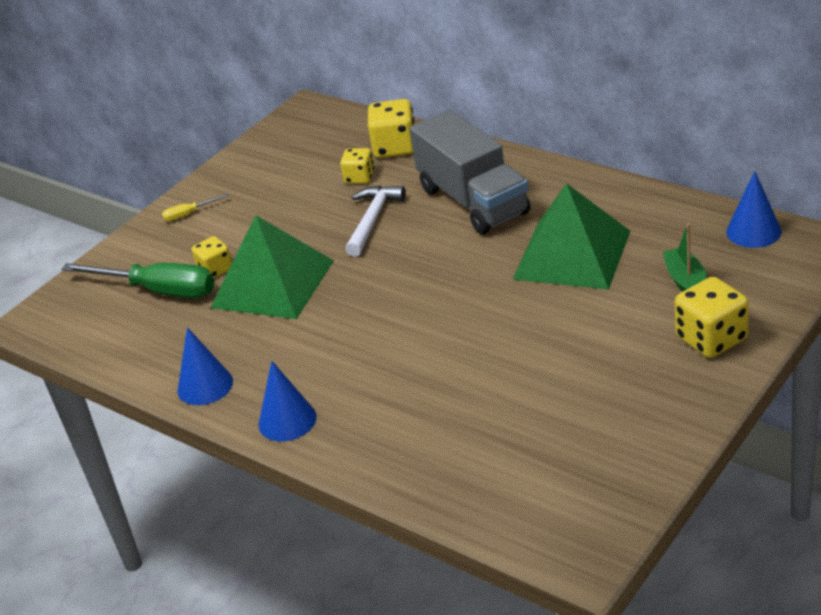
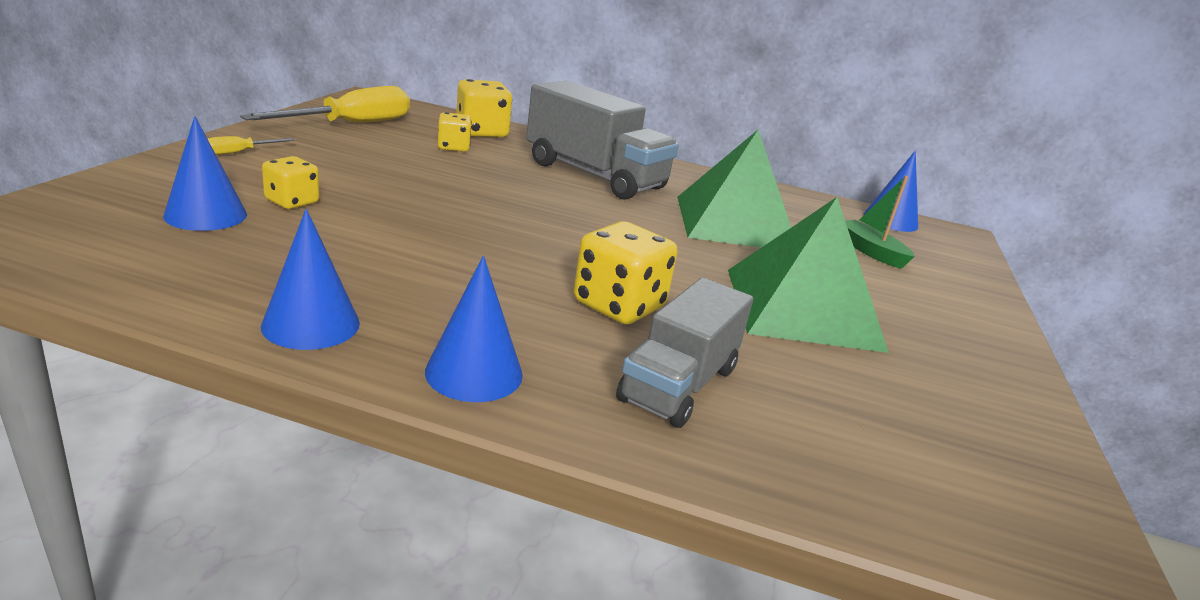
camera: 30 degrees left, 10 degrees down
(158, 291) = (206, 215): green screwdriver -> blue cone
(272, 283) = (382, 220): green pyramid -> green pyramid (802, 308)
(282, 157) = (351, 124): none -> yellow screwdriver
(373, 220) = (488, 178): white hammer -> none
(412, 428) = (679, 384): none -> grey truck
(711, 339) = (949, 300): yellow dice -> yellow dice (619, 305)

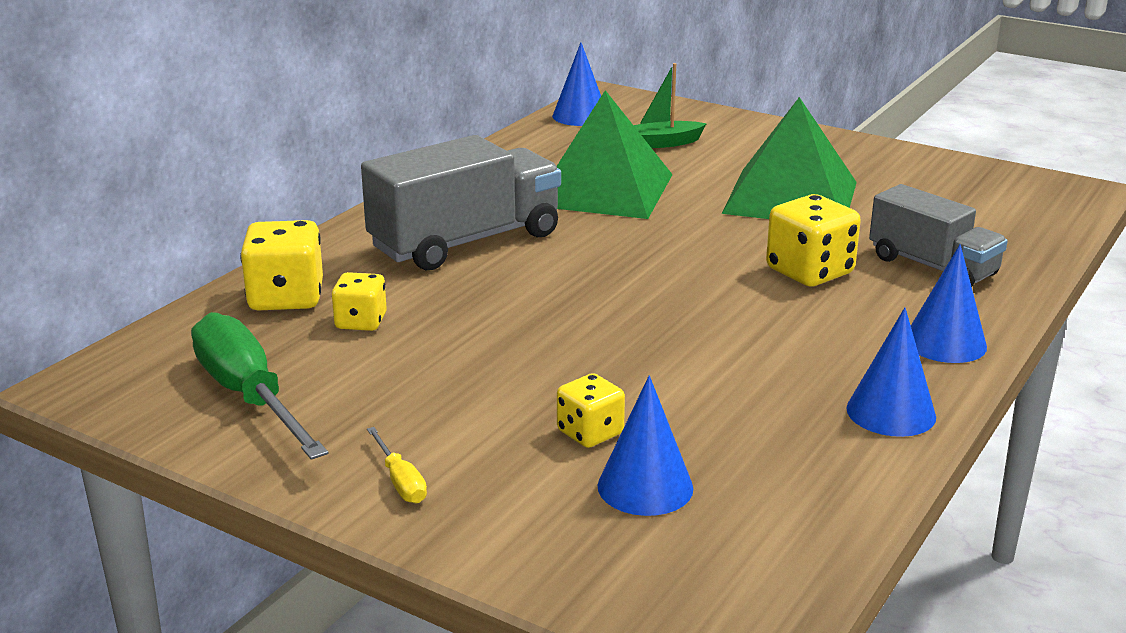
camera: 70 degrees left, 0 degrees up
(351, 124) = (249, 396): yellow screwdriver -> green screwdriver

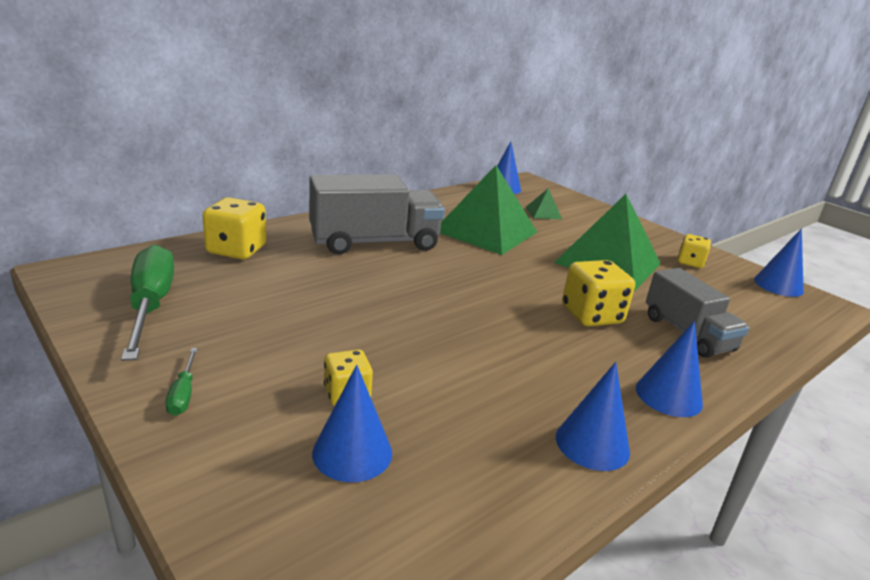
camera: 15 degrees right, 0 degrees up
(361, 322) = (266, 275): yellow dice -> yellow dice (690, 262)
(400, 481) = (183, 394): yellow screwdriver -> green screwdriver
(662, 143) = (543, 213): green boat -> green pyramid
(1011, 178) = (778, 285): none -> blue cone

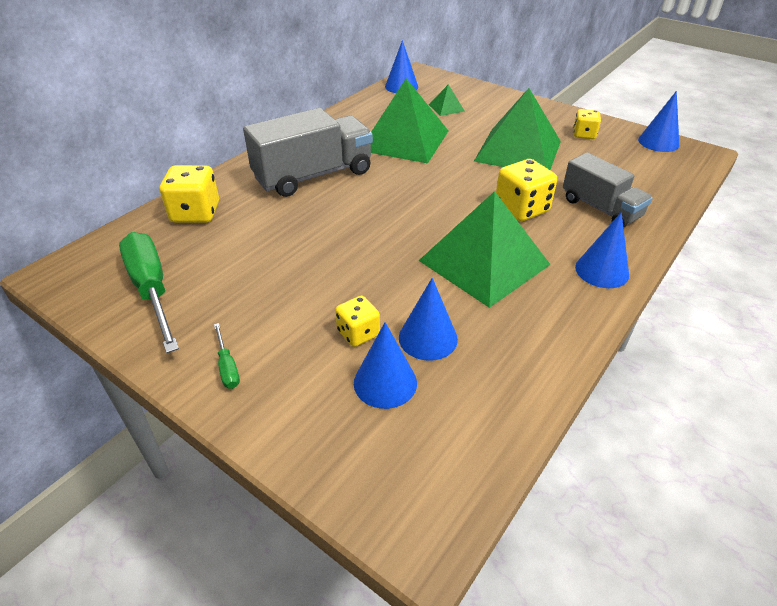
camera: 10 degrees left, 15 degrees up
(526, 357) = (484, 262): none -> green pyramid
(592, 444) = (558, 328): blue cone -> blue cone (428, 338)

